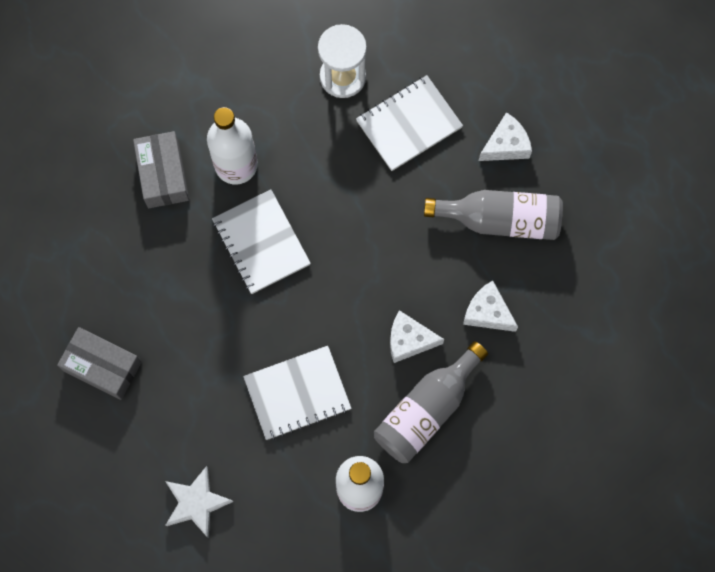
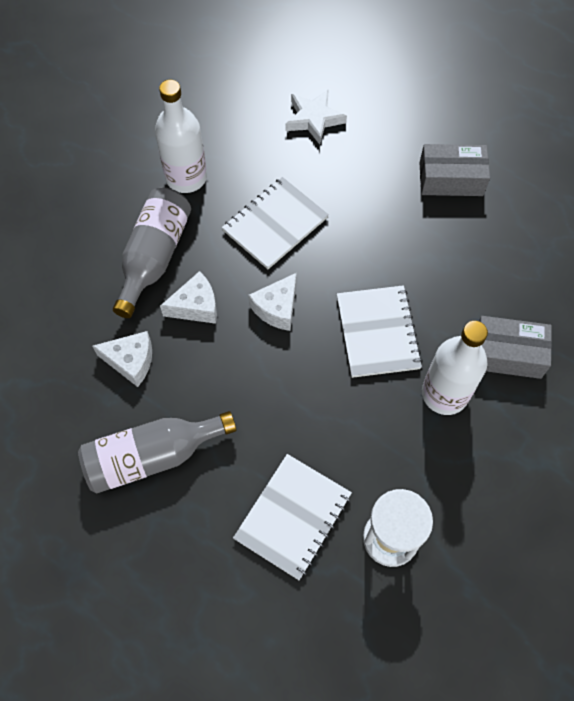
camera: 155 degrees right, 10 degrees down
(163, 175) = (507, 353): grey box -> grey box turned 45 degrees counterclockwise
(261, 242) = (377, 332): white notebook -> white notebook turned 45 degrees clockwise
(506, 145) = (177, 541): white cheese -> white cheese (277, 308)

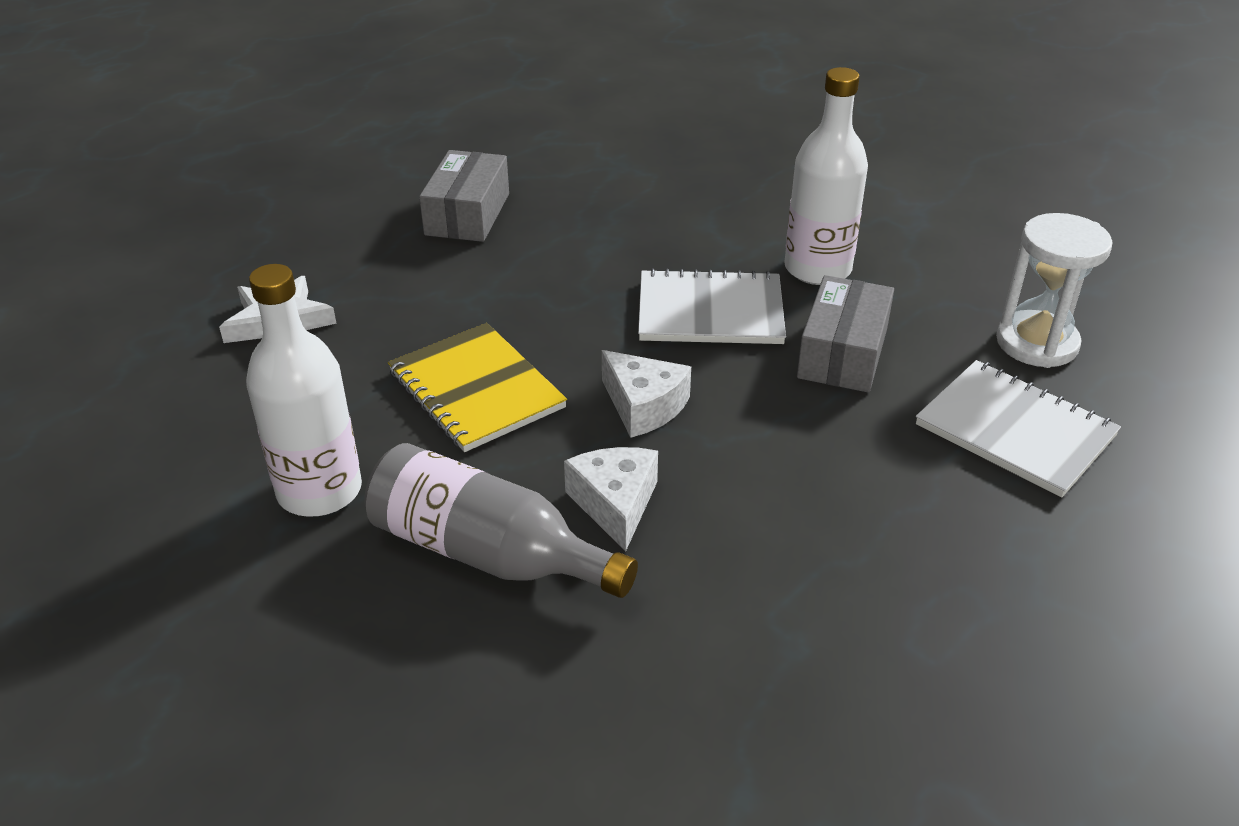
camera: 80 degrees left, 25 degrees down
(131, 361) = (716, 606): white cheese -> none
(152, 456) = (917, 590): grey bottle -> none
(275, 224) = (476, 390): white notebook -> yellow notebook
(507, 353) = (762, 213): grey box -> grey box (842, 353)

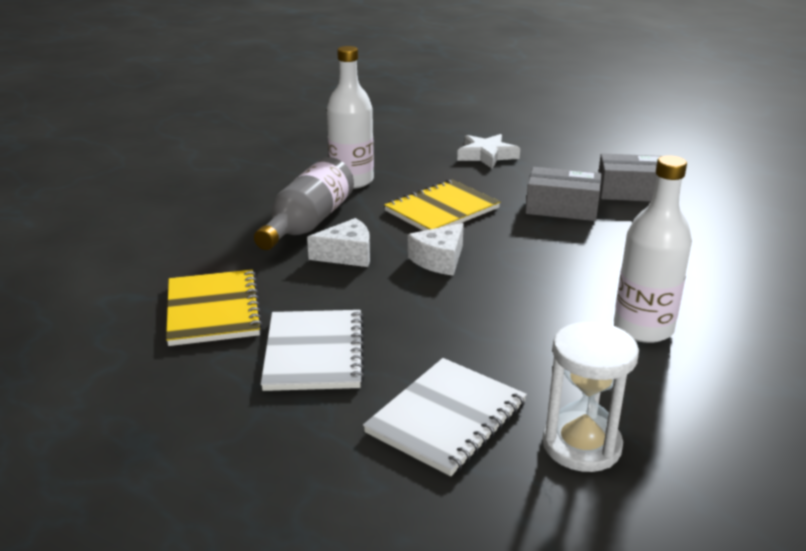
camera: 85 degrees right, 10 degrees down
(710, 312) = (556, 281): white notebook -> white notebook (314, 353)
(789, 671) = (213, 310): none -> yellow notebook
(842, 353) = (526, 337): grey box -> grey box (562, 208)

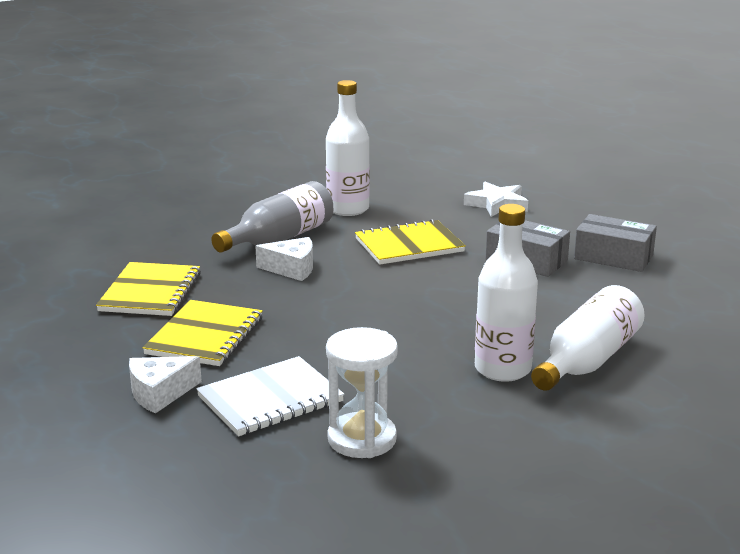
camera: 20 degrees right, 5 degrees down
(314, 353) = (205, 336): white notebook -> yellow notebook
(439, 260) = (369, 286): white cheese -> white cheese (160, 393)
(708, 303) = (587, 361): none -> white bottle

